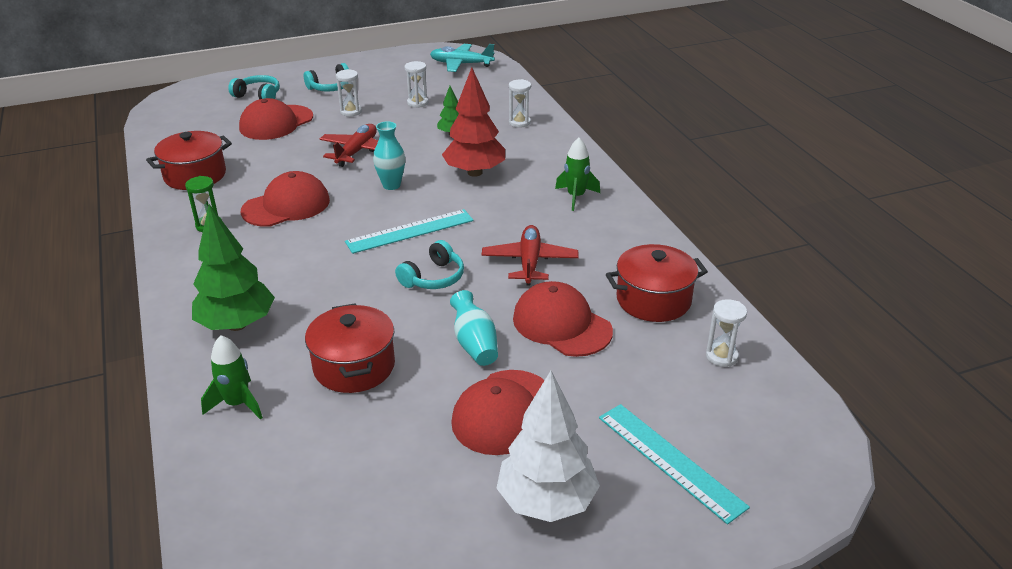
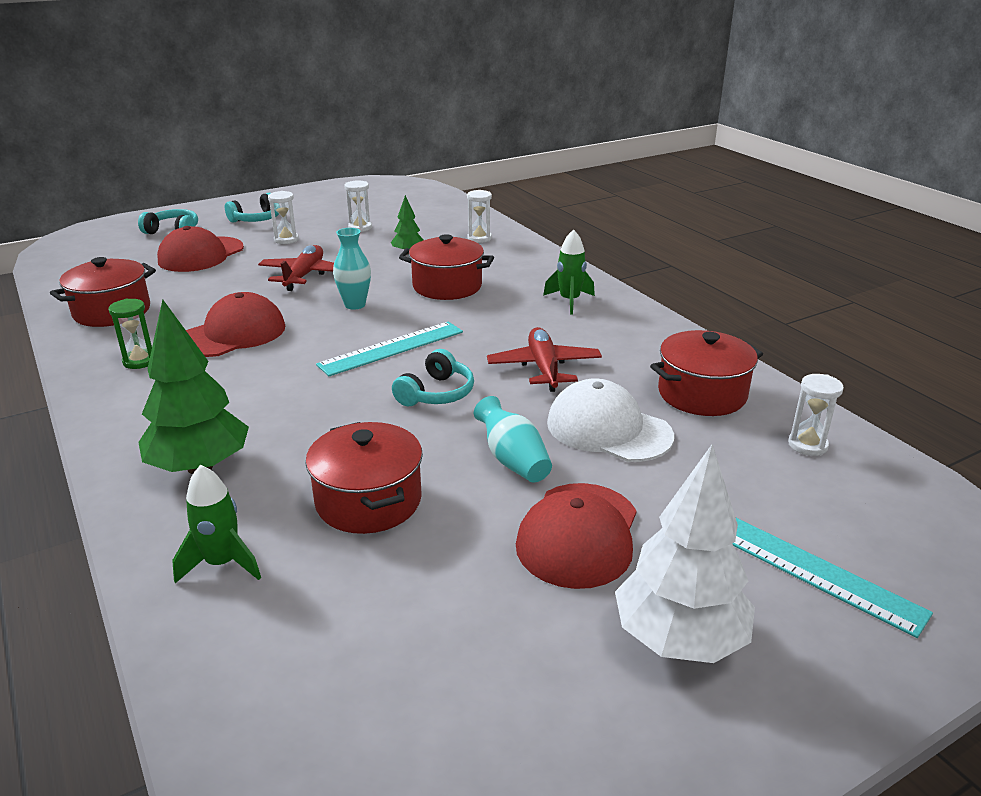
camera: 10 degrees left, 5 degrees down
(461, 64) = (396, 192): turquoise plane -> none
(475, 172) = (447, 286): red tree -> red pot
(561, 324) = (608, 429): red cap -> white cap

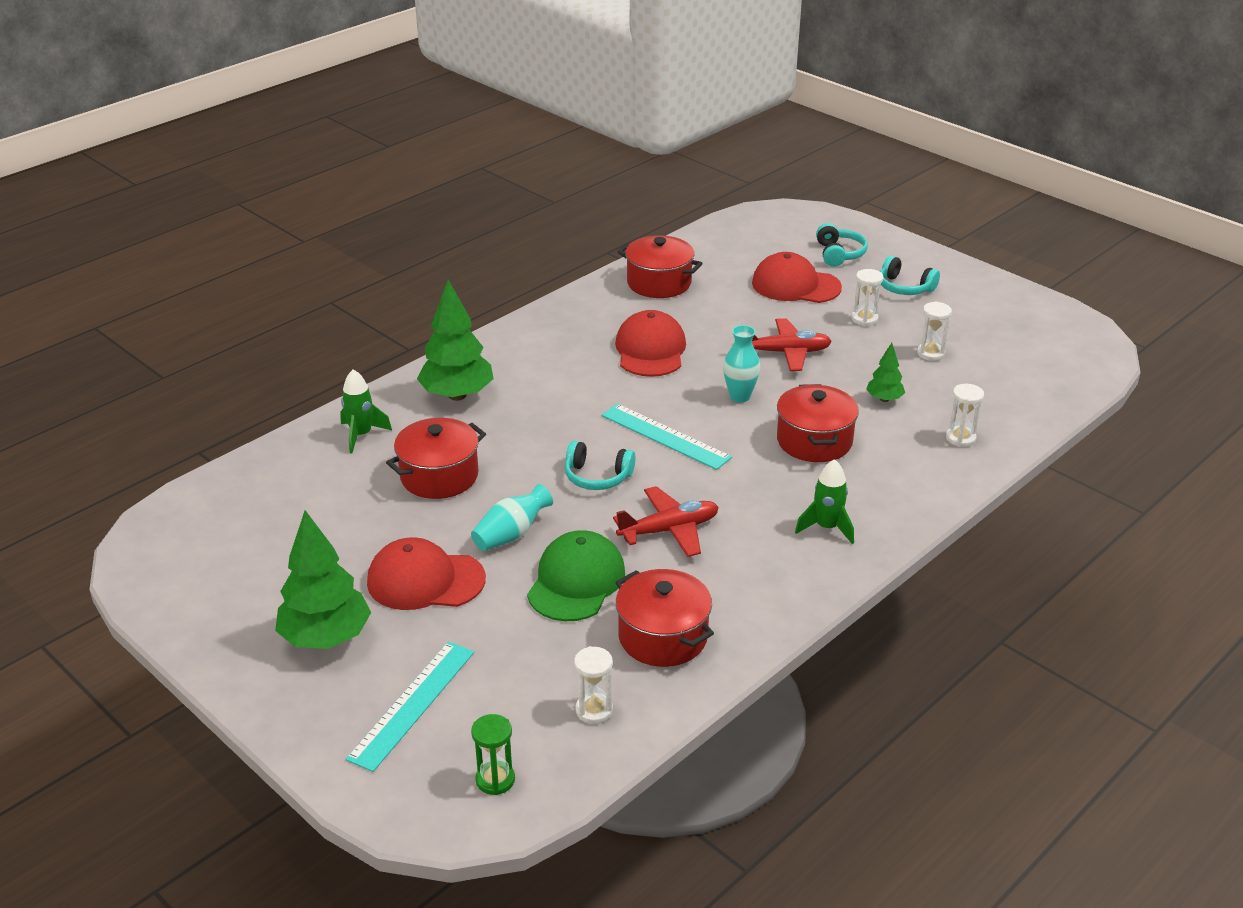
camera: 75 degrees right, 5 degrees up
(140, 361) = (586, 323): green hourglass -> green hourglass (495, 780)
(233, 334) = (650, 350): red cap -> red cap turned 120 degrees counterclockwise
(608, 429) = (576, 581): white cap -> green cap
(679, 639) = (326, 638): white tree -> green tree

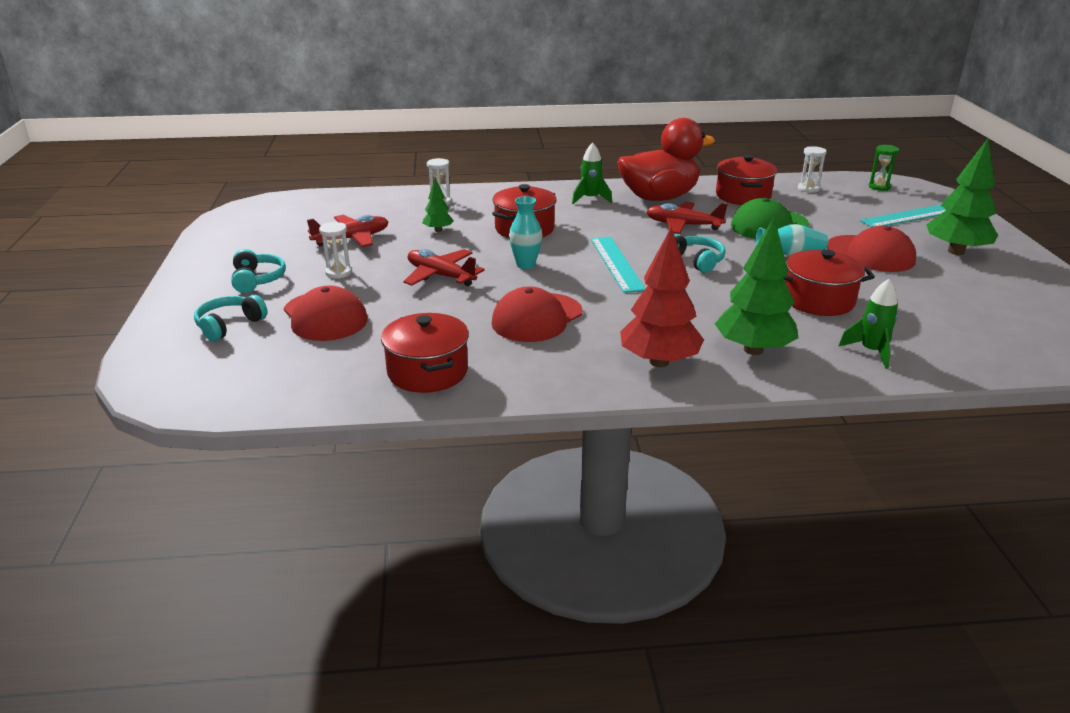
camera: 140 degrees left, 5 degrees down
(517, 355) = (659, 362): none -> red tree
(757, 574) = (659, 197): none -> red duck
(930, 353) = (352, 239): white hourglass -> red plane

